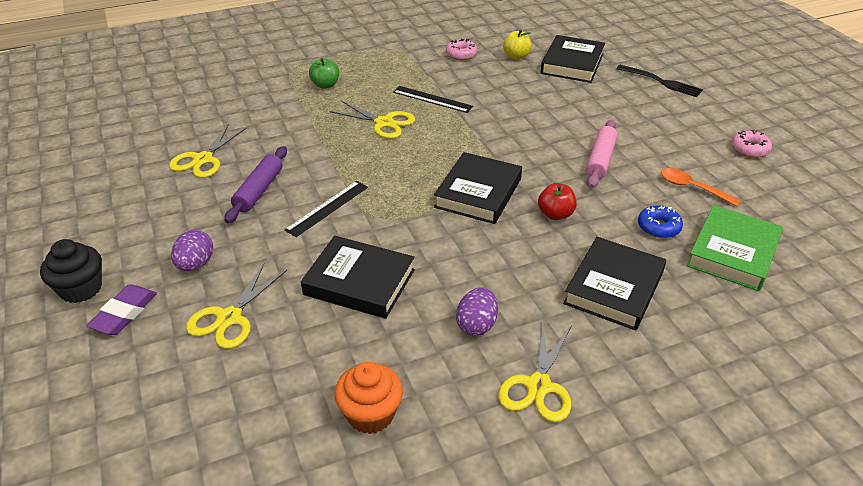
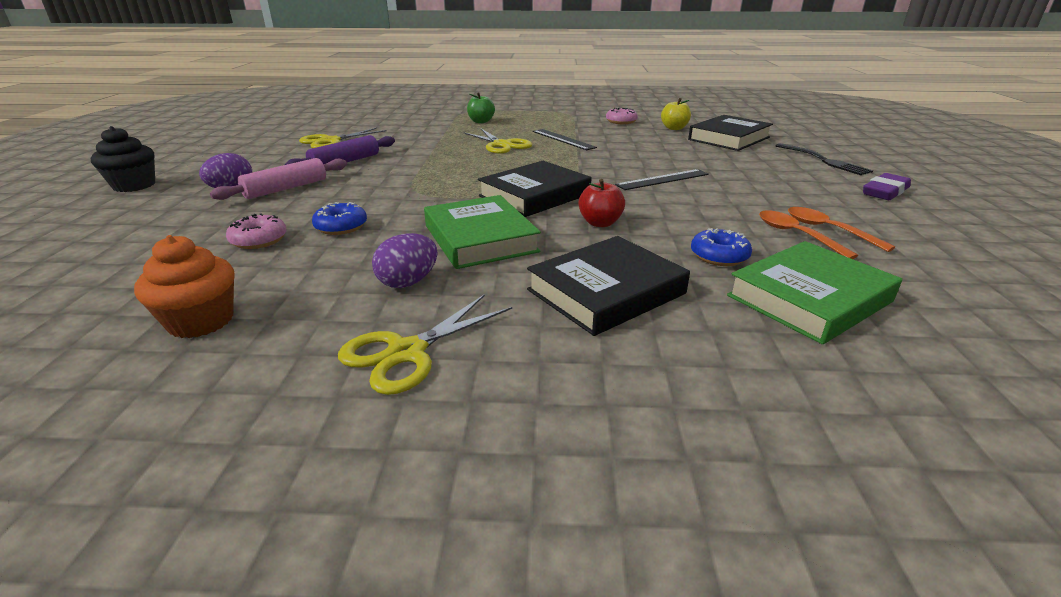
camera: 25 degrees right, 10 degrees down
(124, 313) = (136, 204): purple eraser -> purple eraser (885, 192)
(229, 318) = (201, 224): yellow scissors -> none
(327, 208) = (384, 180): black ruler -> black ruler (663, 179)
(359, 282) = (341, 227): black book -> blue donut
(484, 260) = (480, 238): none -> green book
(600, 160) = (696, 197): pink rolling pin -> pink rolling pin (286, 188)
(708, 175) = (828, 230): none -> orange spoon
(749, 149) = (906, 220): pink donut -> pink donut (259, 240)

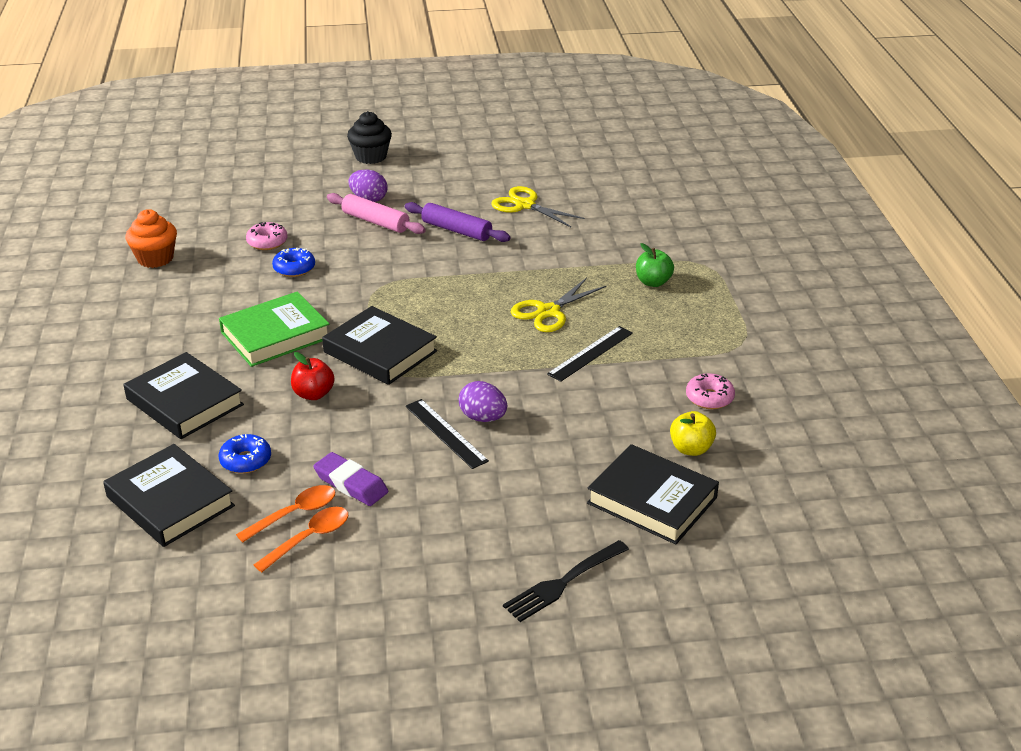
camera: 80 degrees right, 5 degrees up
(407, 352) = (116, 333): yellow scissors -> none
(408, 282) = (201, 317): purple egg -> purple egg (483, 418)
(809, 298) = (170, 501): green book -> black book
(885, 192) = (436, 613): purple eraser -> purple eraser (351, 484)

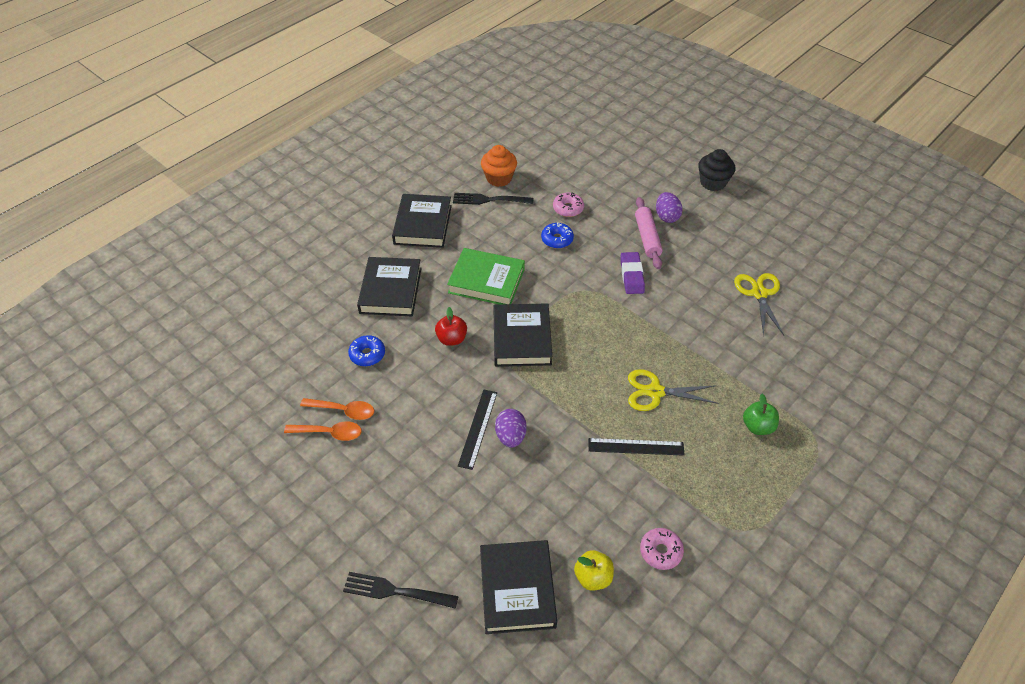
camera: 50 degrees right, 15 degrees up
(170, 501) = (307, 349): black book -> black book (423, 225)
(174, 278) = (490, 200): none -> black fork
(351, 484) = (390, 417): purple eraser -> purple eraser (631, 275)
(456, 230) = (686, 281): purple rolling pin -> none

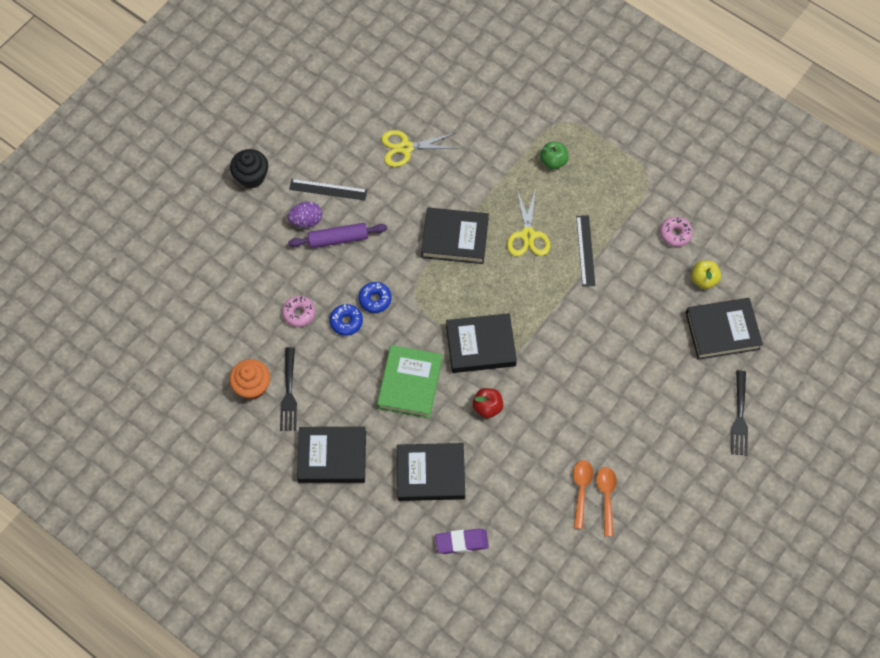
camera: 95 degrees left, 15 degrees up
(367, 354) = (515, 481): blue donut -> blue donut (375, 299)
(478, 428) = (584, 373): black ruler -> black ruler (328, 189)
(510, 436) = (589, 346): purple egg -> none
(631, 275) = (391, 253): purple eraser -> purple eraser (461, 542)
(647, 238) = (338, 239): pink rolling pin -> purple rolling pin
(650, 326) = (455, 238): none -> black book

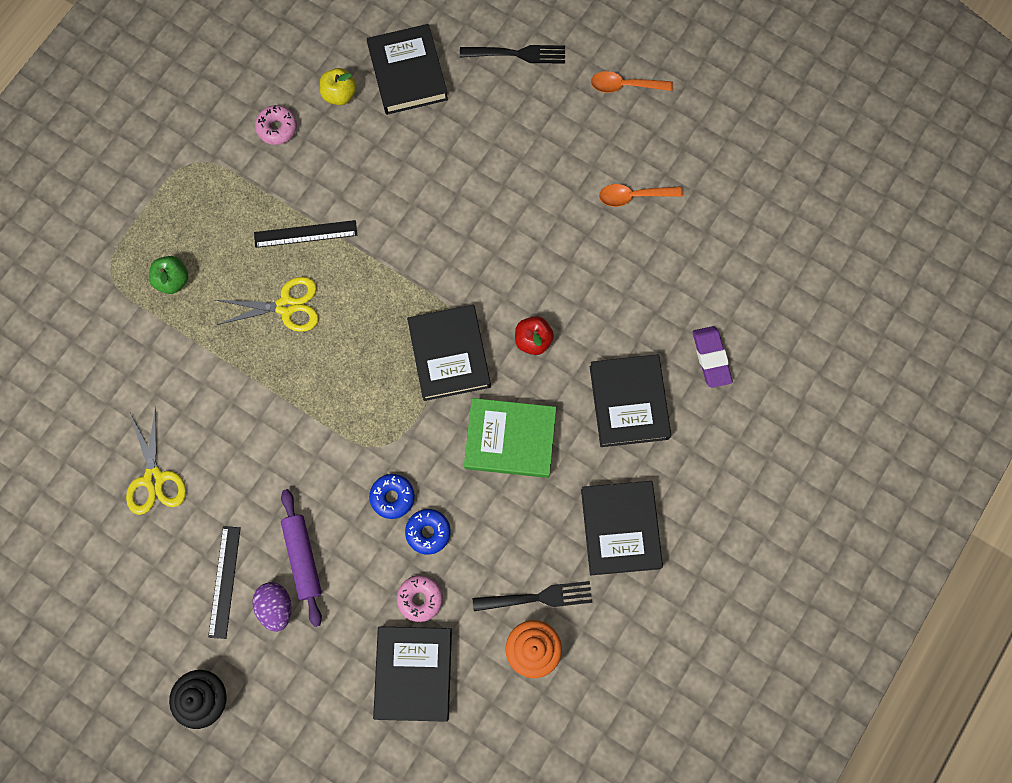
camera: 95 degrees left, 10 degrees up
(455, 238) = (295, 400): black book -> black book (414, 673)
(581, 490) = (628, 225): orange spoon -> orange spoon (625, 86)

